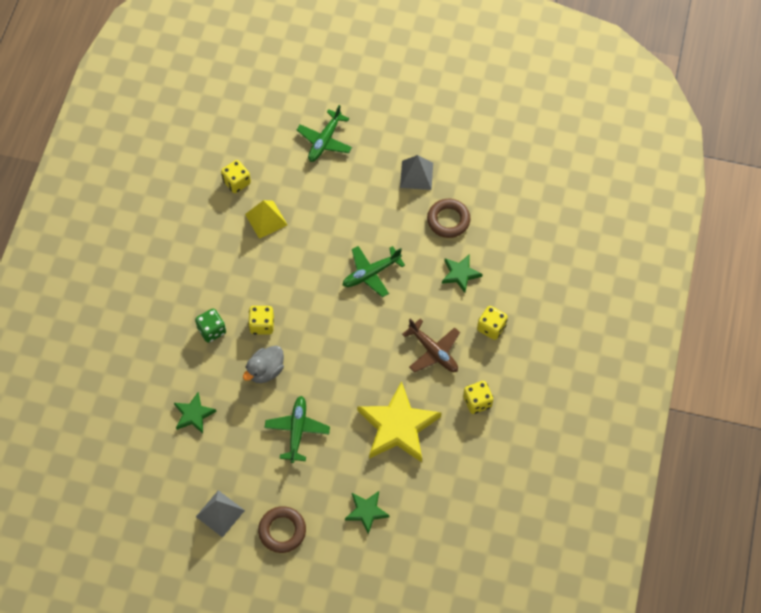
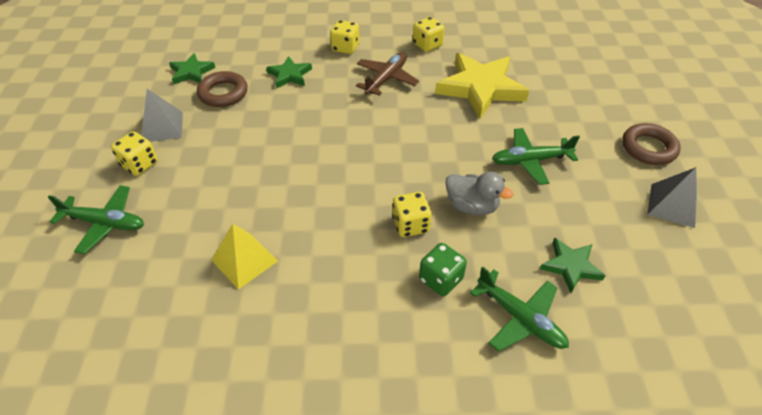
camera: 105 degrees left, 15 degrees down
(237, 182) = (180, 315): yellow dice -> yellow dice (140, 164)
(366, 511) = (581, 93): green star -> green star (191, 72)
(371, 273) = (306, 140): green plane -> green plane (520, 318)

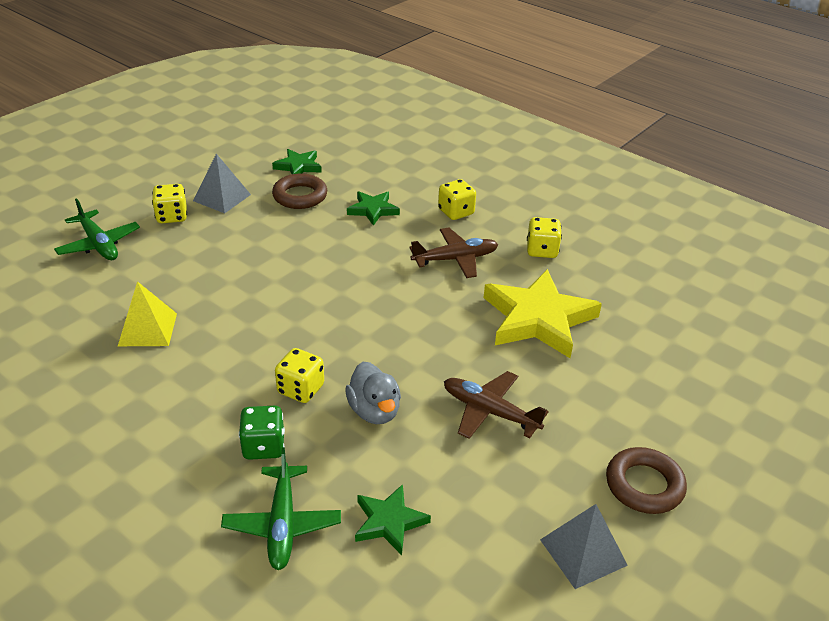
camera: 40 degrees right, 10 degrees down
(530, 161) = (489, 412): green plane -> brown plane

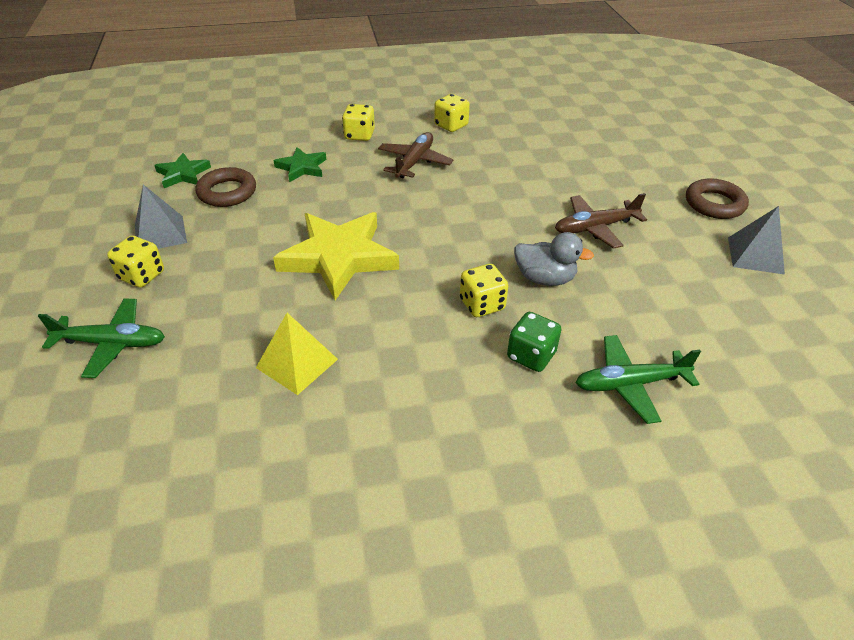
camera: 50 degrees left, 5 degrees up
(282, 524) = (630, 384): green plane -> green plane turned 135 degrees clockwise
(389, 522) = (668, 326): green star -> none
(538, 319) = (521, 163): yellow star -> yellow star (339, 257)

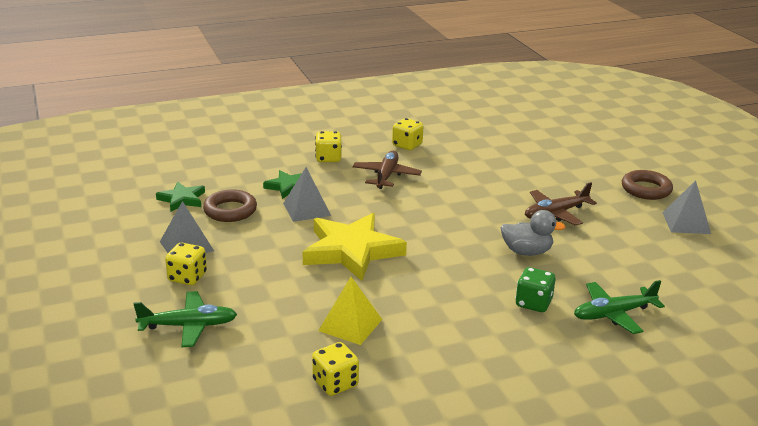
camera: 10 degrees left, 15 degrees down
(310, 197) = (307, 209): none -> grey pyramid
(482, 304) = (483, 273): yellow dice -> yellow dice (335, 383)

